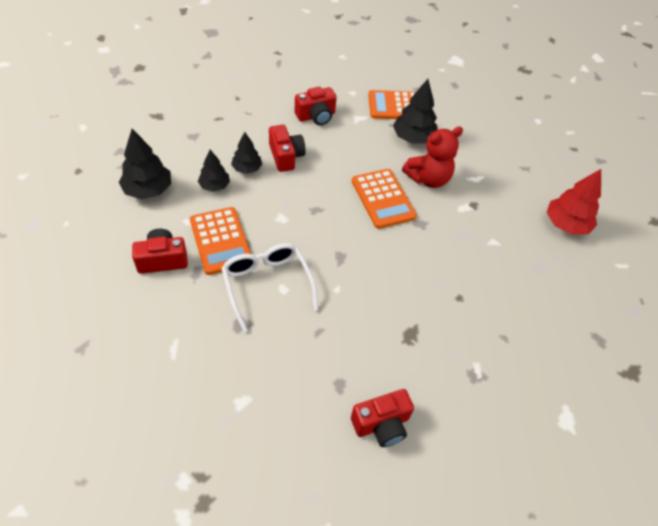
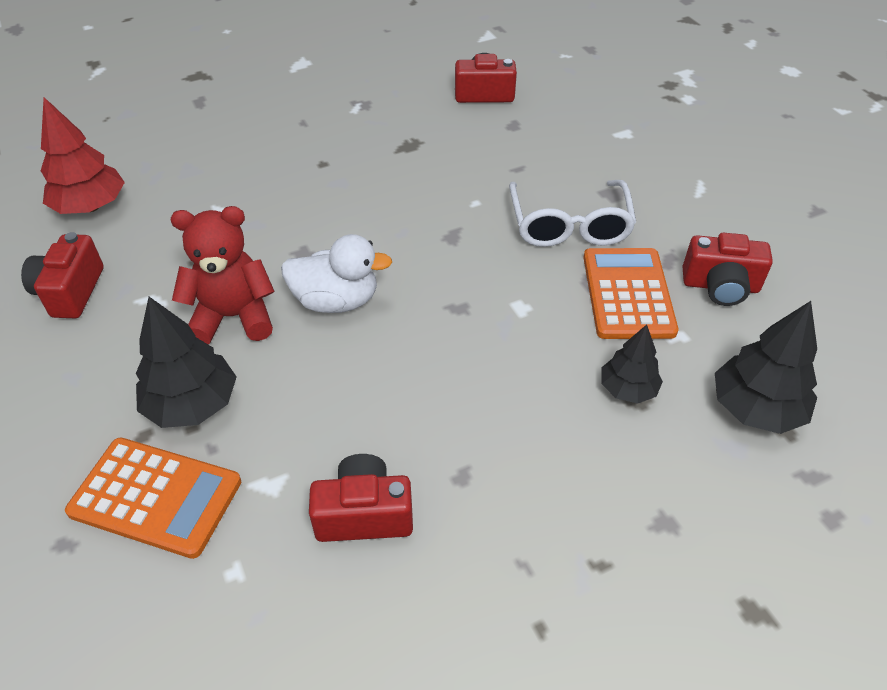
camera: 155 degrees left, 5 degrees down
(247, 168) = (559, 411): black tree -> none
(286, 156) = (473, 421): red camera -> red camera (70, 292)
(383, 199) = (336, 301): orange calculator -> white duck

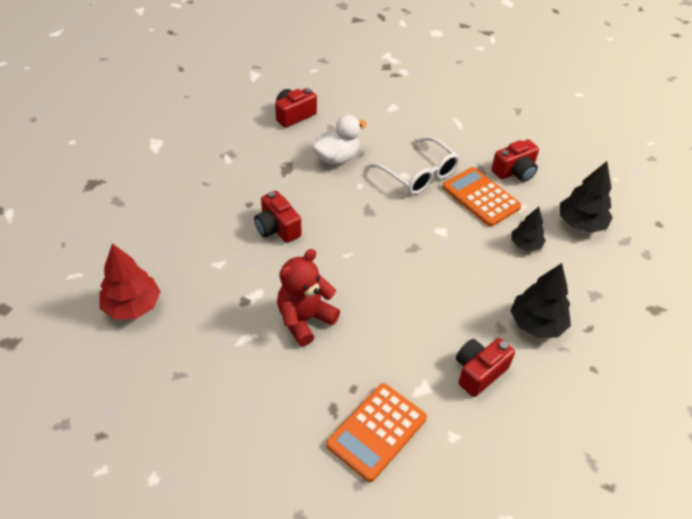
camera: 40 degrees left, 0 degrees up
(70, 292) = (189, 363): red camera -> red camera (277, 228)
(156, 497) = (376, 431): orange calculator -> orange calculator turned 150 degrees clockwise
(192, 404) = (339, 377): black tree -> black tree (536, 324)
(336, 301) = (349, 279): white duck -> white duck (337, 158)

